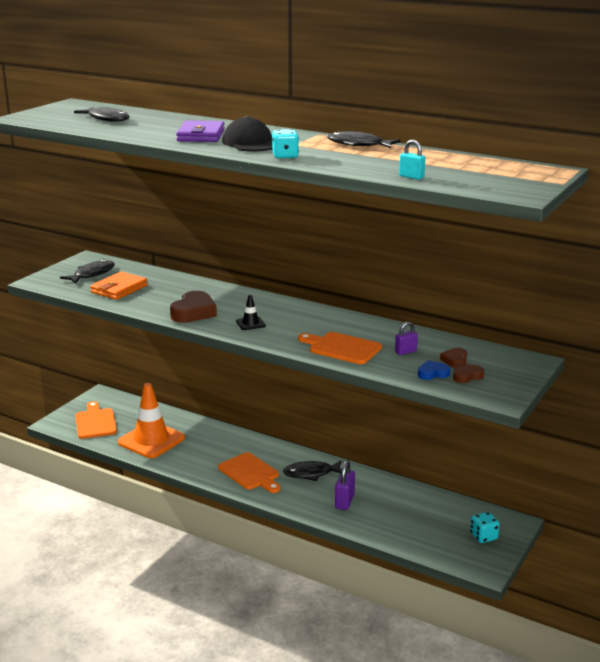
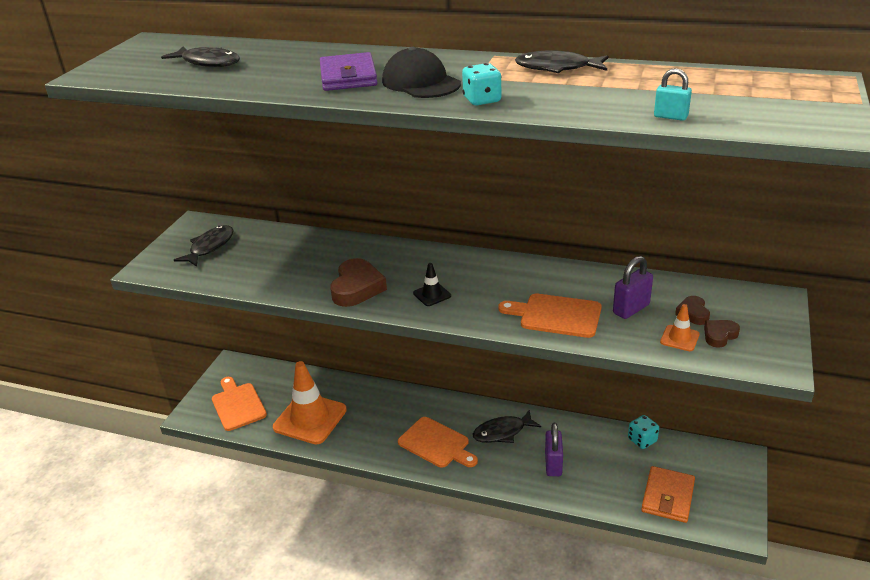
camera: 10 degrees left, 10 degrees up
(119, 289) = (252, 265): orange wallet -> orange wallet (668, 497)
(405, 352) = (631, 309): purple padlock -> purple padlock, size x1.57
(432, 374) = (679, 338): blue heart -> orange traffic cone
(483, 537) = (717, 483): turquoise dice -> turquoise dice (642, 440)

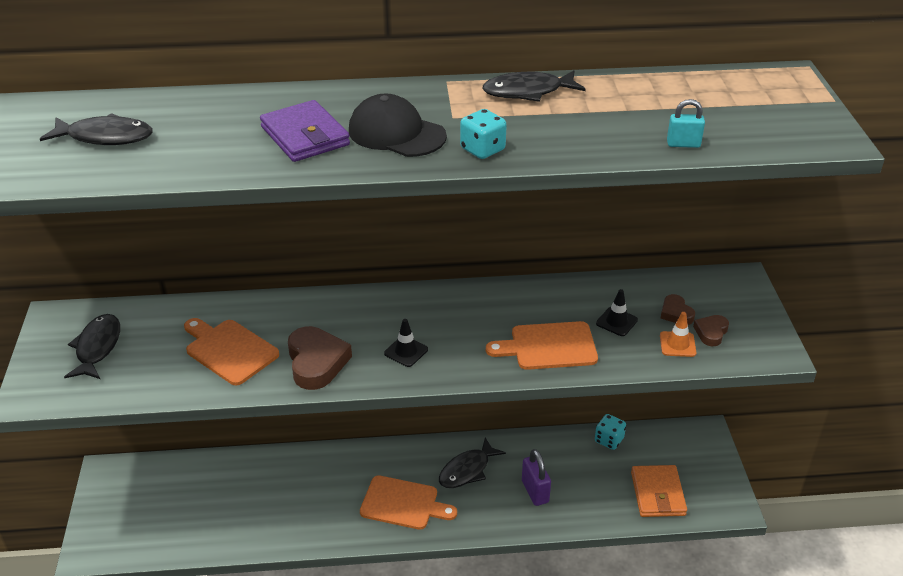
camera: 25 degrees left, 5 degrees up
(237, 405) = (143, 522): orange cutting board -> orange cutting board (229, 350)
(310, 418) = (243, 514): orange traffic cone -> none
(631, 309) = (616, 322): purple padlock -> black traffic cone

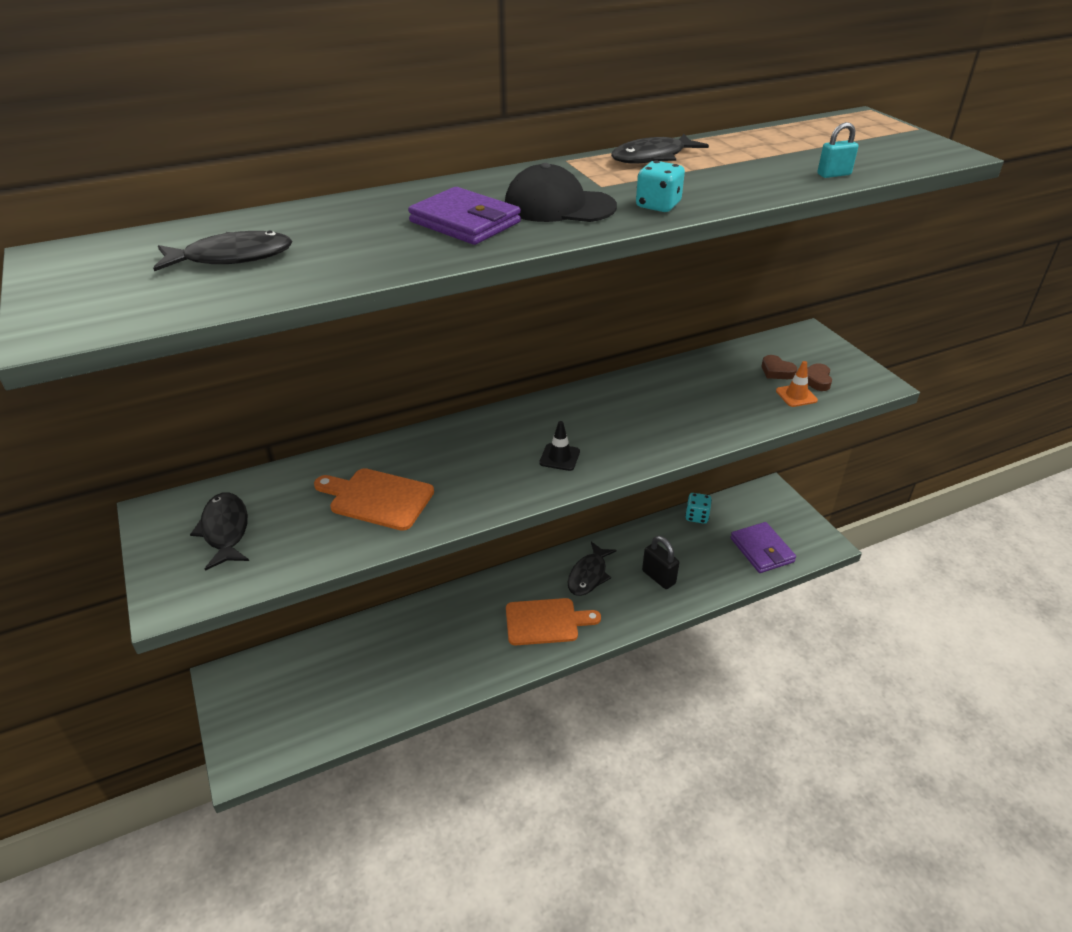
camera: 20 degrees left, 0 degrees up
(316, 362) = (477, 488): brown heart -> none
(535, 491) = (658, 577): purple padlock -> black padlock
(548, 346) = (688, 423): orange cutting board -> none
(616, 322) = (732, 389): black traffic cone -> none
(657, 494) = (762, 550): orange wallet -> purple wallet

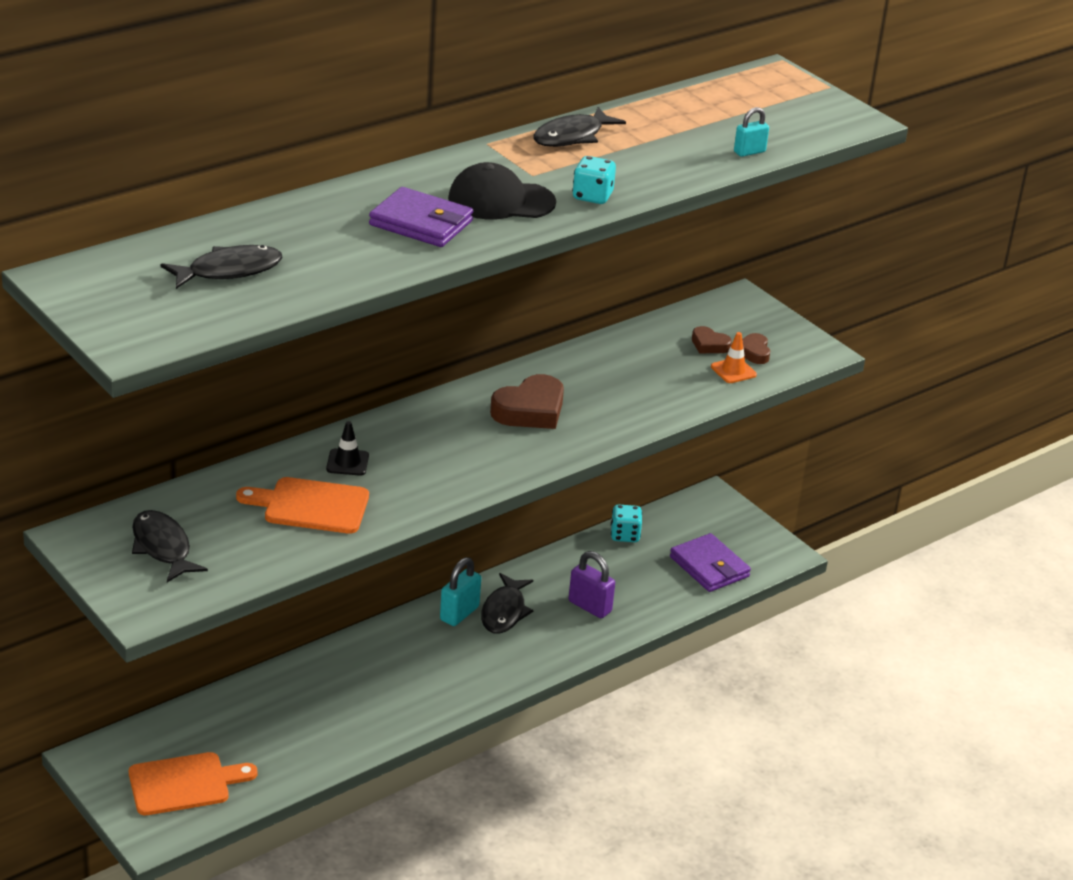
camera: 15 degrees left, 5 degrees down
(546, 621) = (464, 665): orange cutting board -> orange cutting board (184, 783)
(552, 573) = (459, 613): none -> turquoise padlock
(559, 457) = (491, 452): black traffic cone -> black traffic cone (347, 462)
(605, 420) = (530, 410): none -> brown heart
(658, 577) = (589, 606): black padlock -> purple padlock

